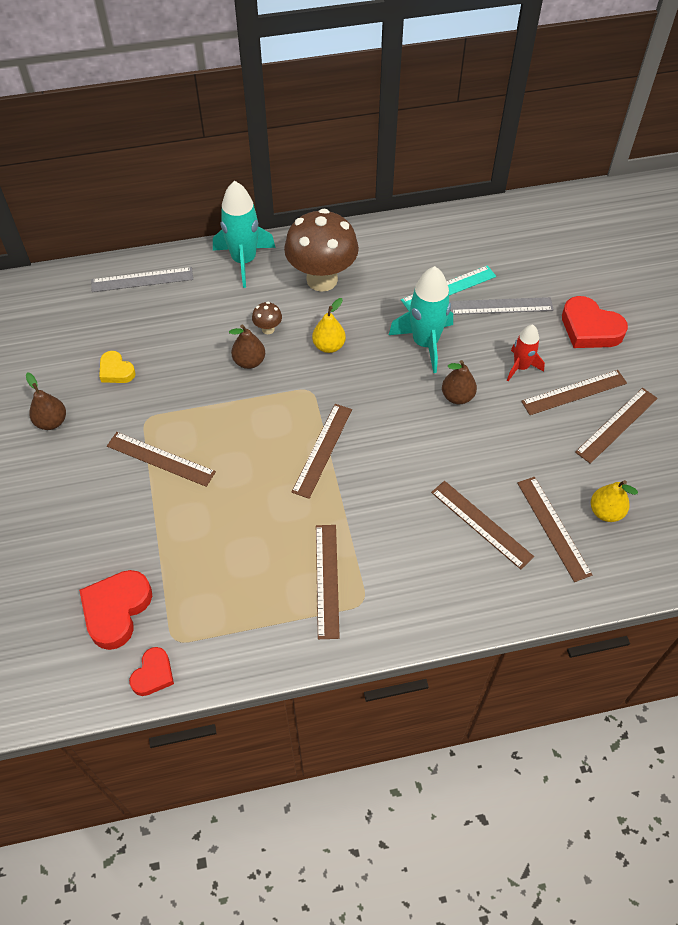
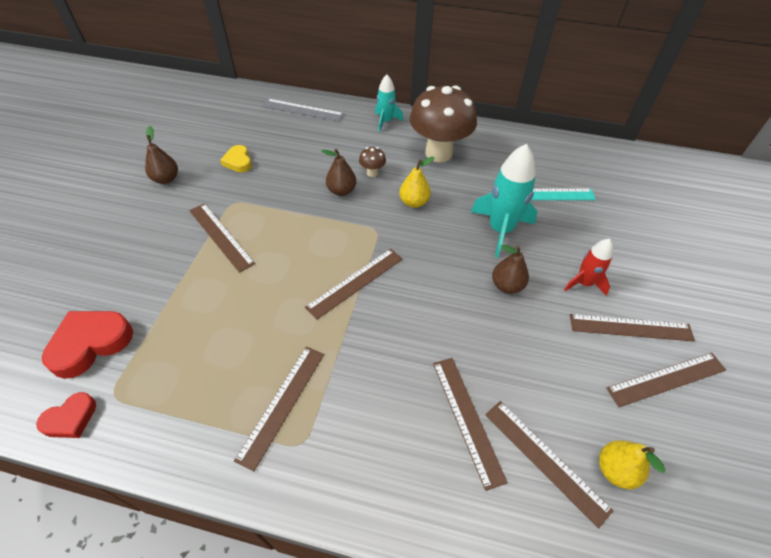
camera: 25 degrees right, 5 degrees down
(244, 261) = (386, 121): turquoise rocket -> turquoise rocket, size x0.59
(501, 306) = (588, 225): grey ruler -> none
(553, 528) = (545, 460): brown ruler -> brown ruler turned 45 degrees counterclockwise
(590, 328) = (672, 275): red heart -> none

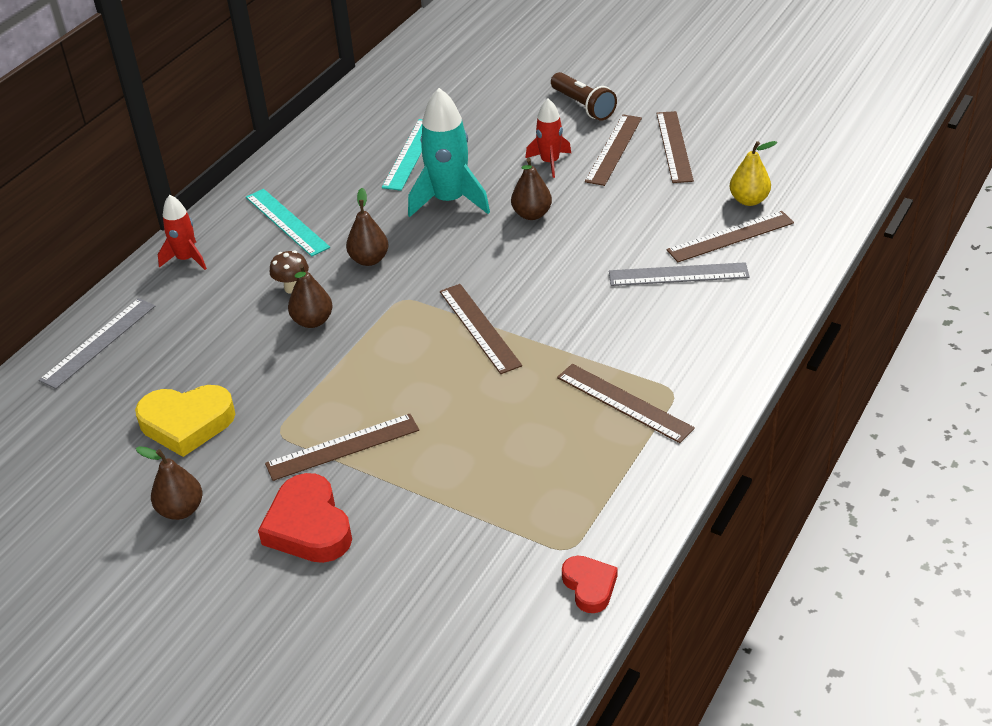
camera: 70 degrees left, 10 degrees down
(90, 344) = (482, 577): red heart -> red heart (309, 526)
(238, 162) = (187, 423): yellow heart -> yellow heart, size x1.70
(386, 121) = (186, 259): turquoise rocket -> red rocket
(414, 202) = (369, 259): yellow pear -> brown pear
(439, 153) = (287, 222): brown mushroom -> turquoise ruler
(467, 419) = (678, 274): brown ruler -> grey ruler
(682, 291) = (583, 106): none -> brown flashlight

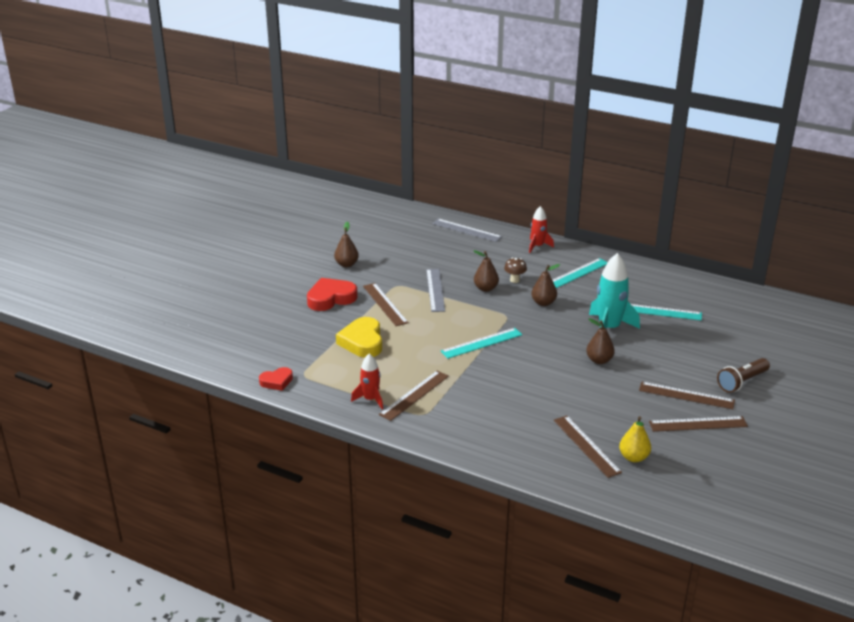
camera: 85 degrees right, 10 degrees down
(187, 423) = (405, 260): yellow heart -> yellow heart (362, 342)
(479, 328) = (481, 343): brown ruler -> turquoise ruler
(550, 162) = (662, 367): red rocket -> red rocket (370, 399)
(678, 274) = (540, 420): grey ruler -> grey ruler (435, 290)

